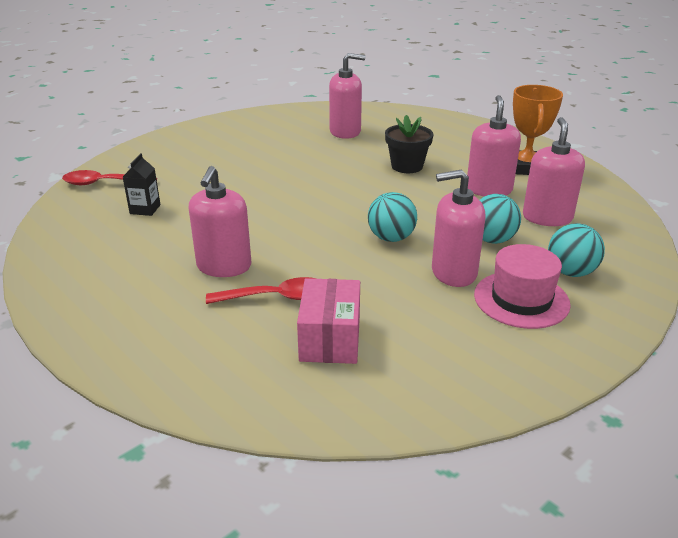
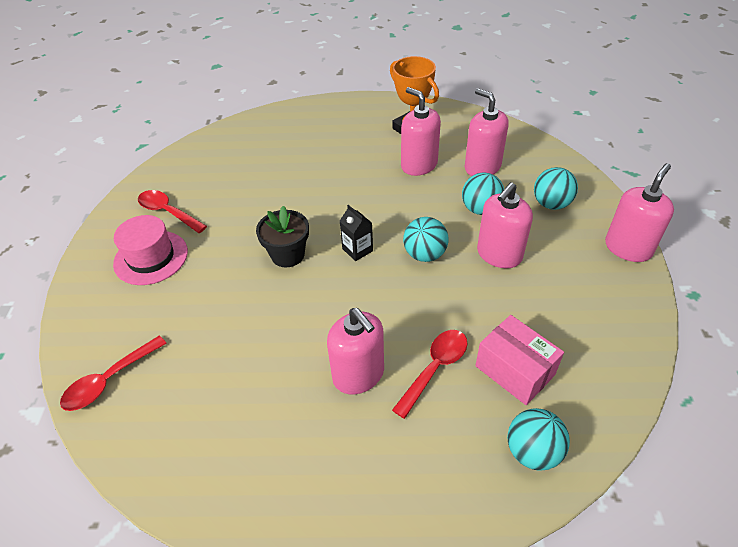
camera: 45 degrees left, 15 degrees up
(145, 209) = (201, 375): black carton -> black carton (357, 250)
(252, 387) = (532, 451): none -> turquoise ball
(266, 130) = (168, 212): none -> red spoon
(345, 132) = (239, 171): pink soap dispenser -> pink soap dispenser (628, 248)
(407, 166) = (337, 178): black flower pot -> black flower pot (288, 255)
(521, 299) = (558, 246): pink hat -> pink hat (151, 257)

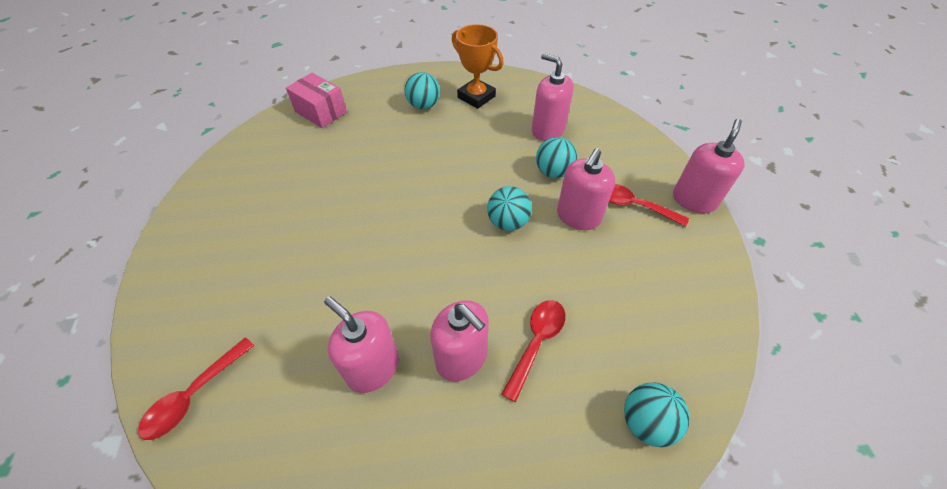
camera: 10 degrees left, 5 degrees up
(151, 257) = (228, 249): pink hat -> none
(168, 212) = (241, 198): red spoon -> red spoon (633, 205)
(288, 255) = (372, 234): black flower pot -> none
(357, 250) = (441, 223): black carton -> none
(419, 165) = (488, 132): pink soap dispenser -> pink soap dispenser (373, 368)
(514, 370) = (613, 336): pink box -> pink box (321, 112)
(551, 204) = (617, 162): turquoise ball -> turquoise ball (423, 105)

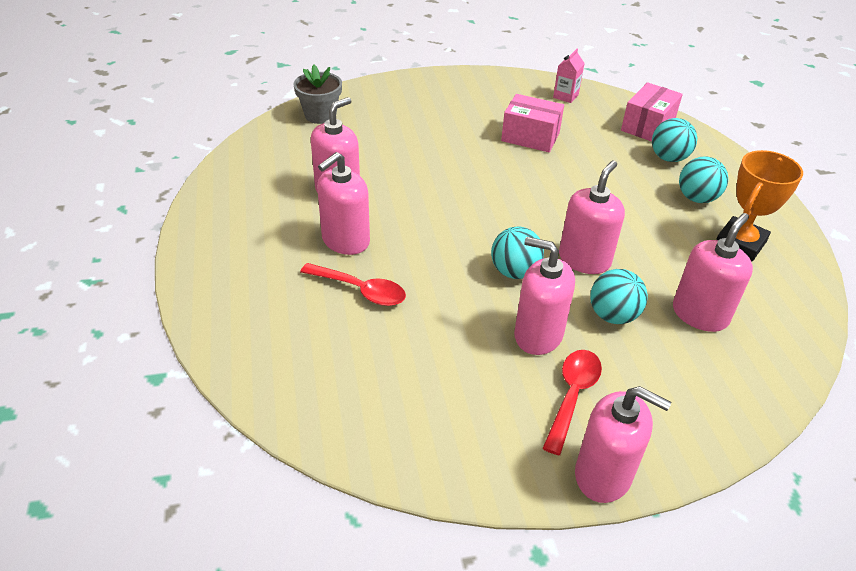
camera: 85 degrees right, 10 degrees down
(194, 395) = (320, 115): red spoon -> grey flower pot
(251, 154) = (565, 96): none -> pink carton
(313, 188) = (530, 137): none -> pink box
(493, 178) = (584, 260): none -> pink soap dispenser
(646, 422) = (273, 365): turquoise ball -> turquoise ball (668, 158)

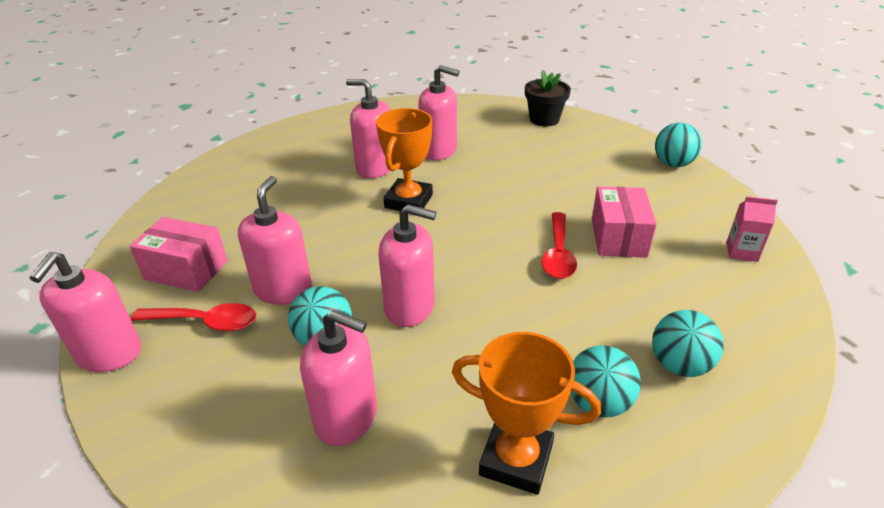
camera: 75 degrees right, 5 degrees down
(320, 115) = (544, 119): grey flower pot -> black flower pot
(361, 290) = (316, 187): red spoon -> red spoon (558, 254)
(425, 230) = (408, 201): none -> orange trophy
(514, 272) = (370, 262): turquoise ball -> turquoise ball (673, 164)
(647, 126) = (745, 336): pink box -> pink box (186, 270)

